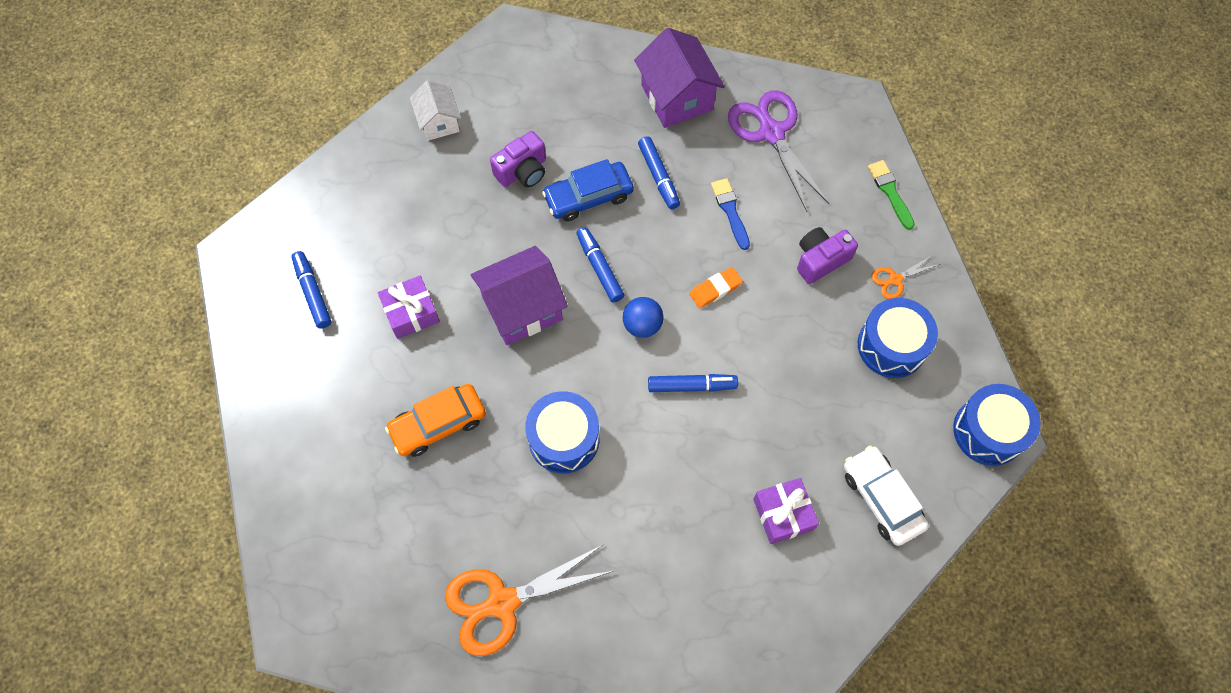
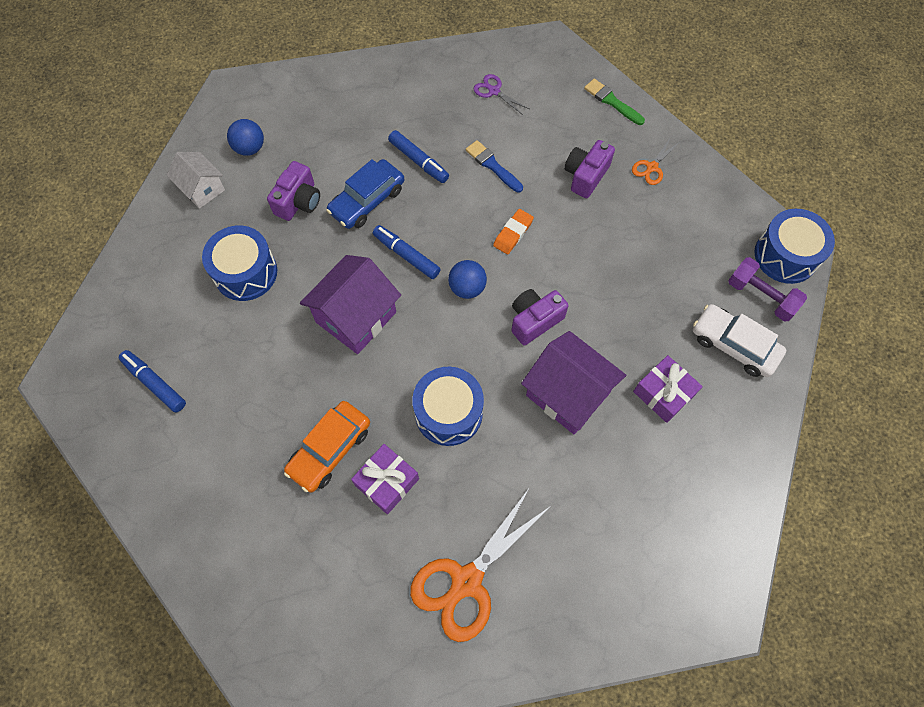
camera: 25 degrees left, 0 degrees up
(411, 312) = (256, 362): purple gift -> purple gift (387, 482)
(502, 98) = (250, 148): none -> blue ball
(677, 97) = (401, 92): purple house -> purple house (568, 394)
(692, 386) = (534, 320): blue marker -> purple camera
(771, 133) = (494, 91): purple scissors -> purple scissors, size x0.48
(891, 346) = (676, 220): blue drum -> blue drum (245, 272)
(938, 462) = (761, 296): none -> purple dumbbell

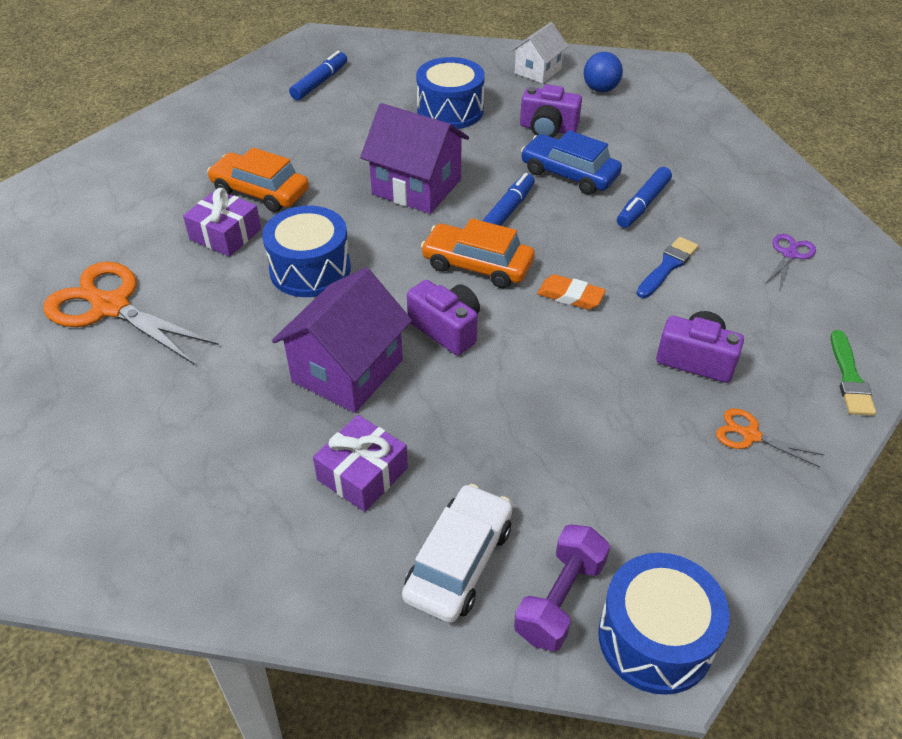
camera: 80 degrees right, 20 degrees down
(467, 288) = (477, 265): blue ball -> orange car
(612, 101) = (849, 378): green brush -> green brush turned 150 degrees clockwise

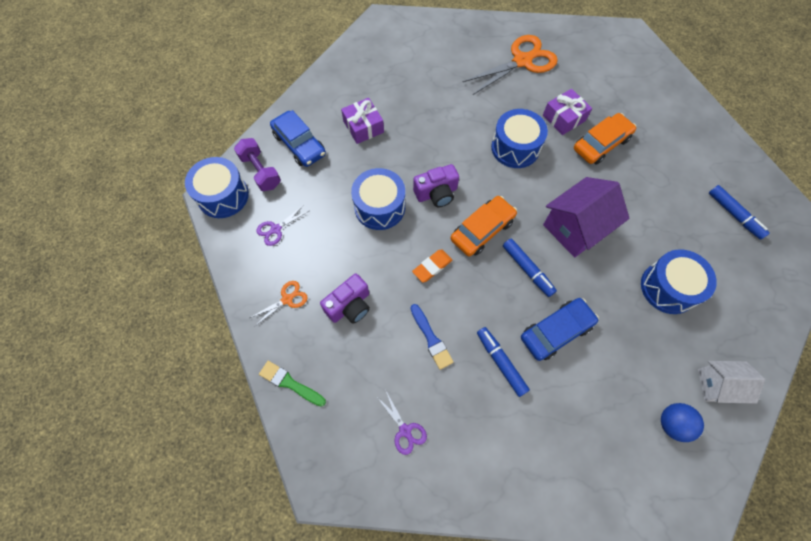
camera: 115 degrees right, 20 degrees up
(347, 371) = (429, 140): purple house -> none
(459, 561) = (299, 144): white car -> blue car
(515, 386) = (379, 207): none -> blue drum
(537, 71) = (717, 385): white house -> white house turned 60 degrees counterclockwise
(548, 129) = (621, 347): purple camera -> none
(655, 509) = (276, 229): none -> purple scissors

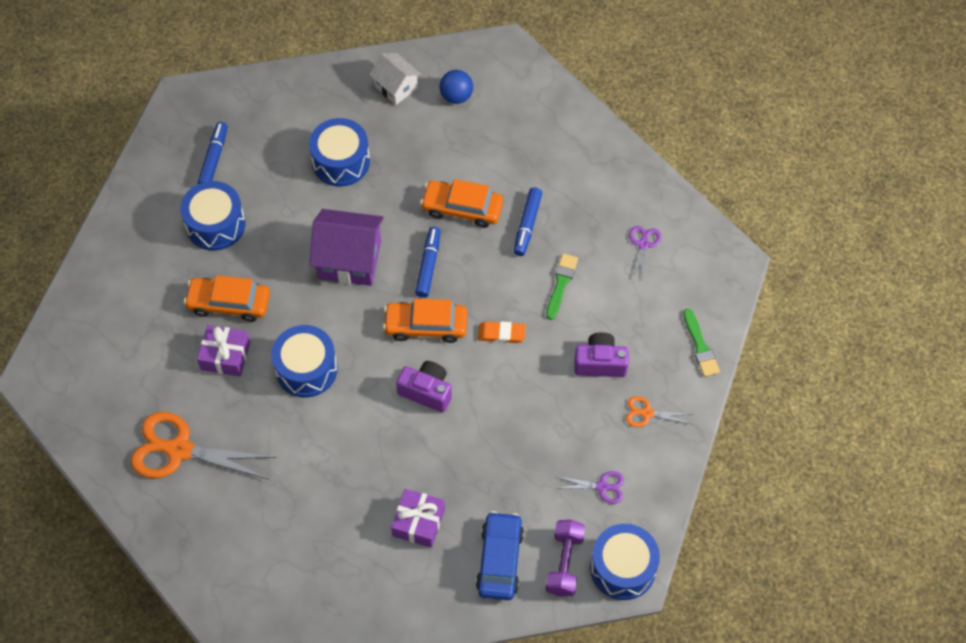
camera: 135 degrees left, 5 degrees down
(379, 207) = (490, 424): blue drum -> blue drum (215, 225)
(431, 339) = (561, 284): blue brush -> green brush
(556, 331) = (462, 208): blue car -> orange car

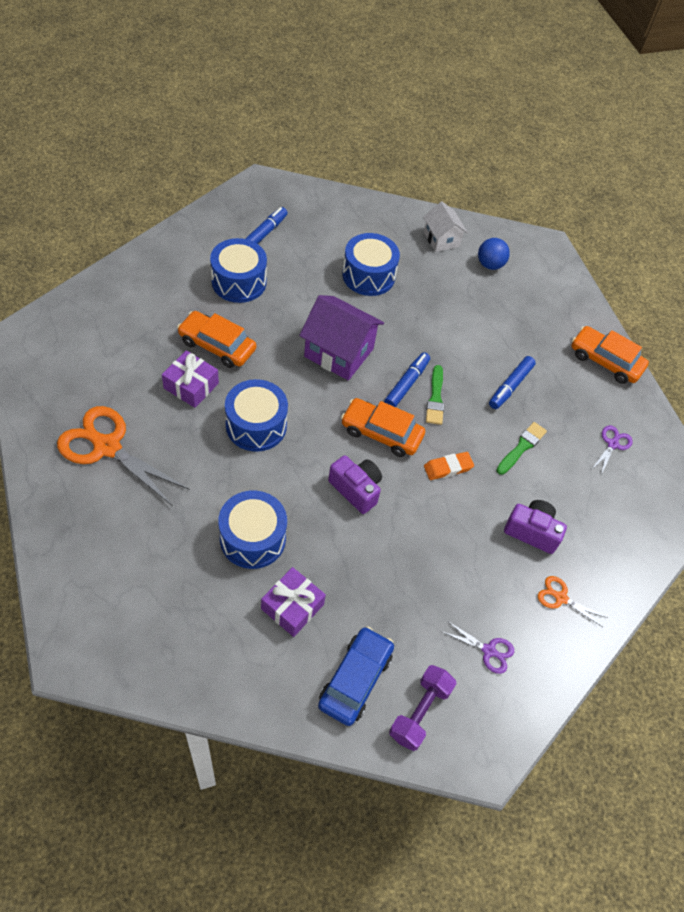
camera: 15 degrees right, 5 degrees down
(462, 208) = (457, 351): orange car -> orange car (605, 361)
(501, 334) = (448, 468): orange eraser -> orange eraser turned 45 degrees counterclockwise
(623, 568) = (478, 744): blue drum -> blue drum (253, 538)
(700, 346) = (636, 556): green brush -> green brush (435, 398)

